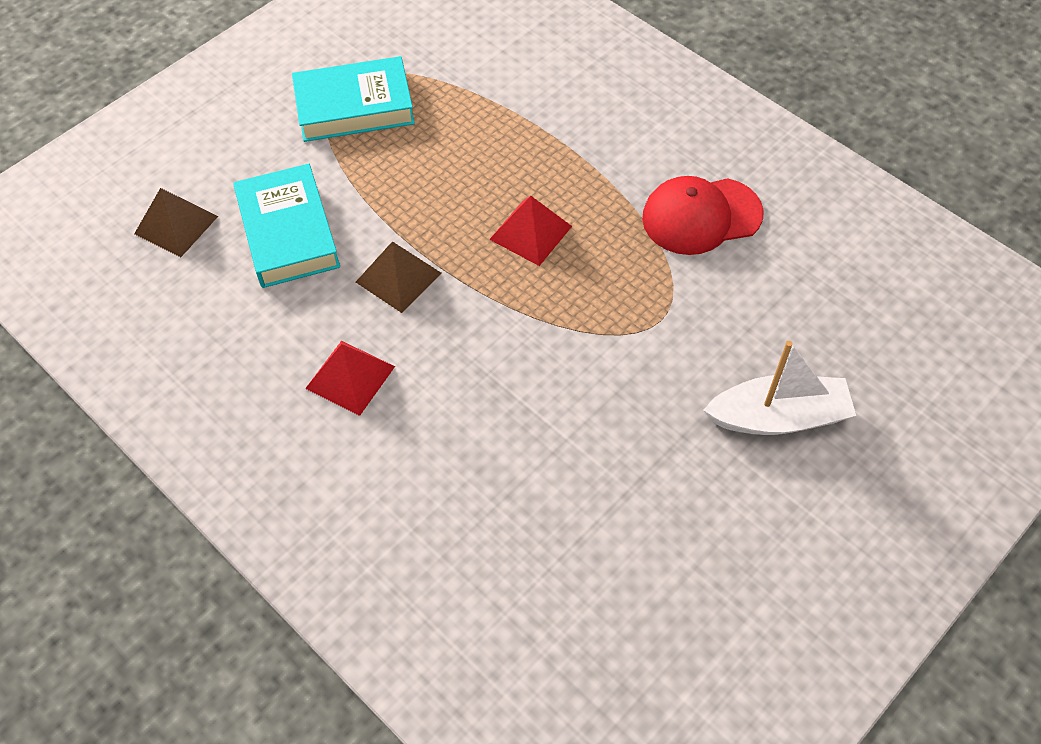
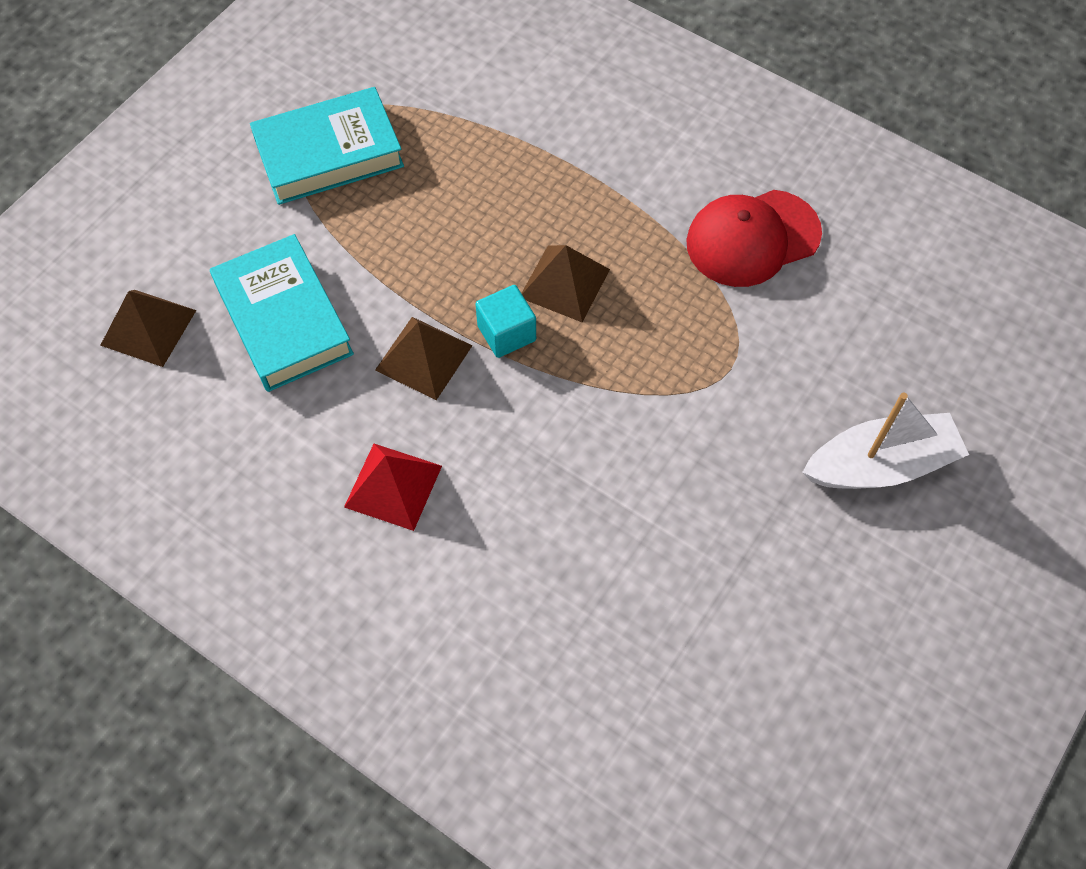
camera: 10 degrees left, 5 degrees up
(472, 266) = (506, 333): none -> turquoise cube
(530, 233) = (564, 283): red pyramid -> brown pyramid

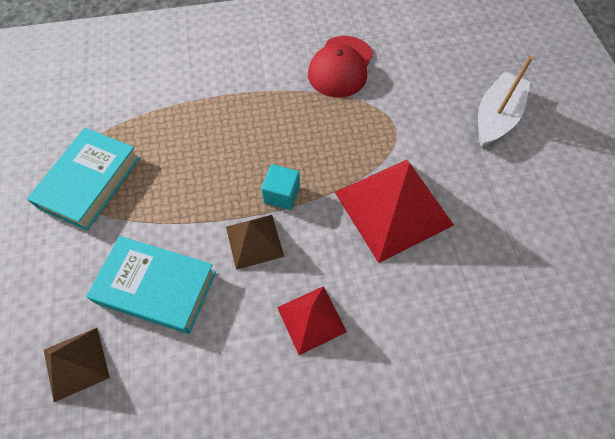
camera: 45 degrees left, 0 degrees up
(564, 283) = (282, 149): brown pyramid -> none
(613, 455) = (393, 208): none -> red pyramid

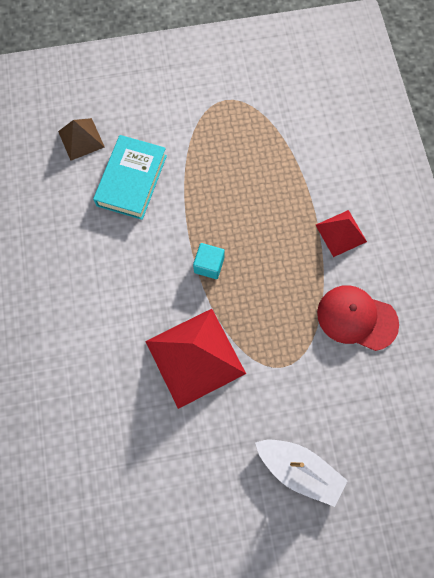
camera: 90 degrees right, 10 degrees up
(90, 182) = (221, 121): turquoise book -> none
(254, 241) = (166, 246): brown pyramid -> none
(311, 319) = (102, 289): red pyramid -> red pyramid (341, 233)

